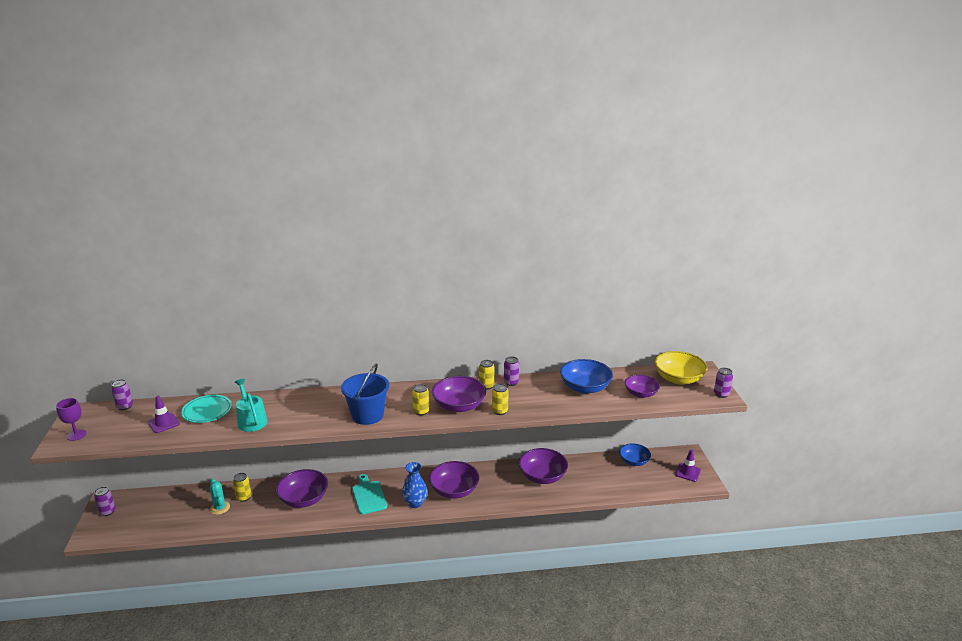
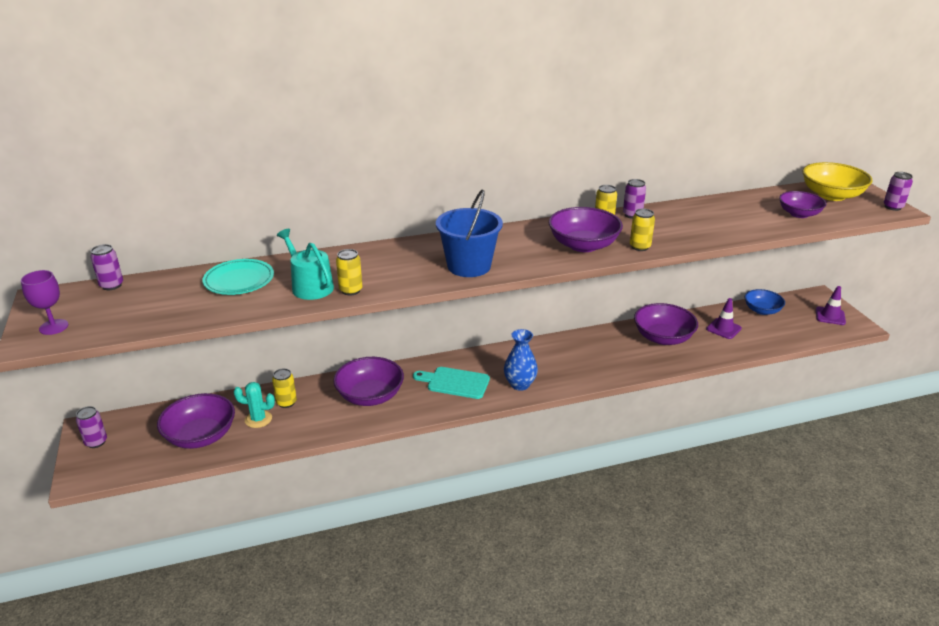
camera: 10 degrees left, 5 degrees up
(164, 423) = (182, 300): purple traffic cone -> purple traffic cone (723, 329)
(220, 508) = (258, 419): turquoise cactus -> turquoise cactus turned 45 degrees counterclockwise
(368, 496) = (455, 383): turquoise cutting board -> turquoise cutting board turned 45 degrees counterclockwise
(421, 411) = (538, 256): yellow can -> yellow can (351, 290)
(454, 490) = (562, 364): purple bowl -> purple bowl (200, 436)
(585, 387) = (727, 213): blue bowl -> none

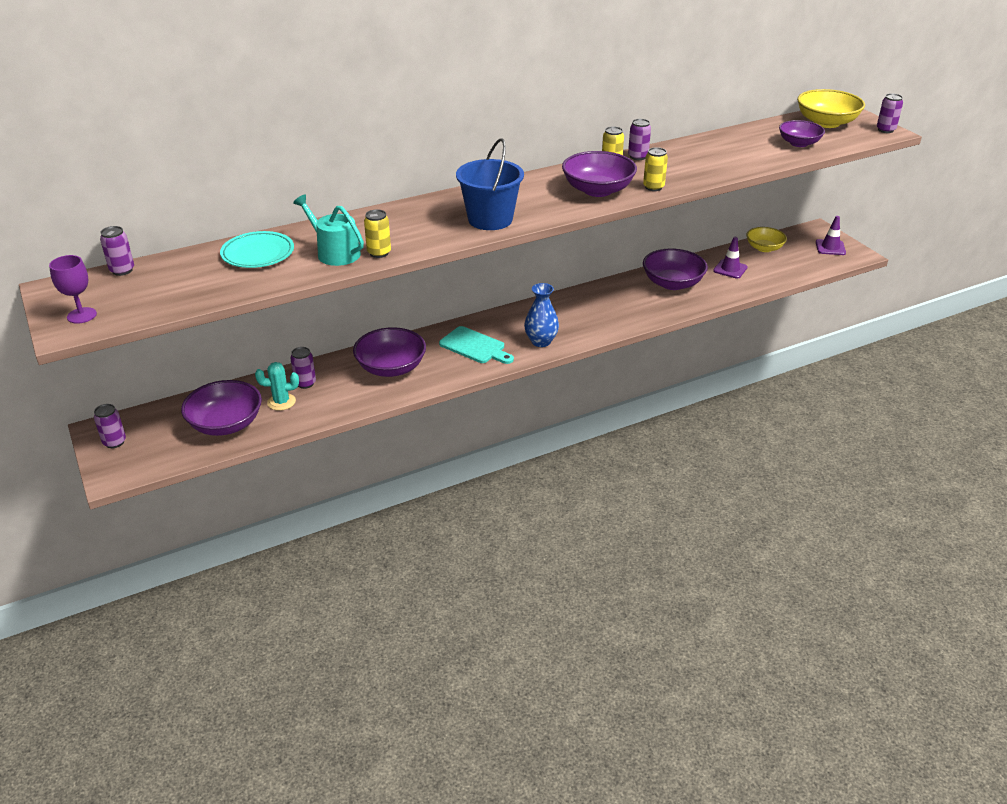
camera: 10 degrees left, 5 degrees up
(286, 402) = (305, 383): yellow can -> purple can
(455, 383) = (475, 346): turquoise cutting board -> turquoise cutting board turned 150 degrees counterclockwise
(762, 310) = (764, 248): blue bowl -> yellow bowl

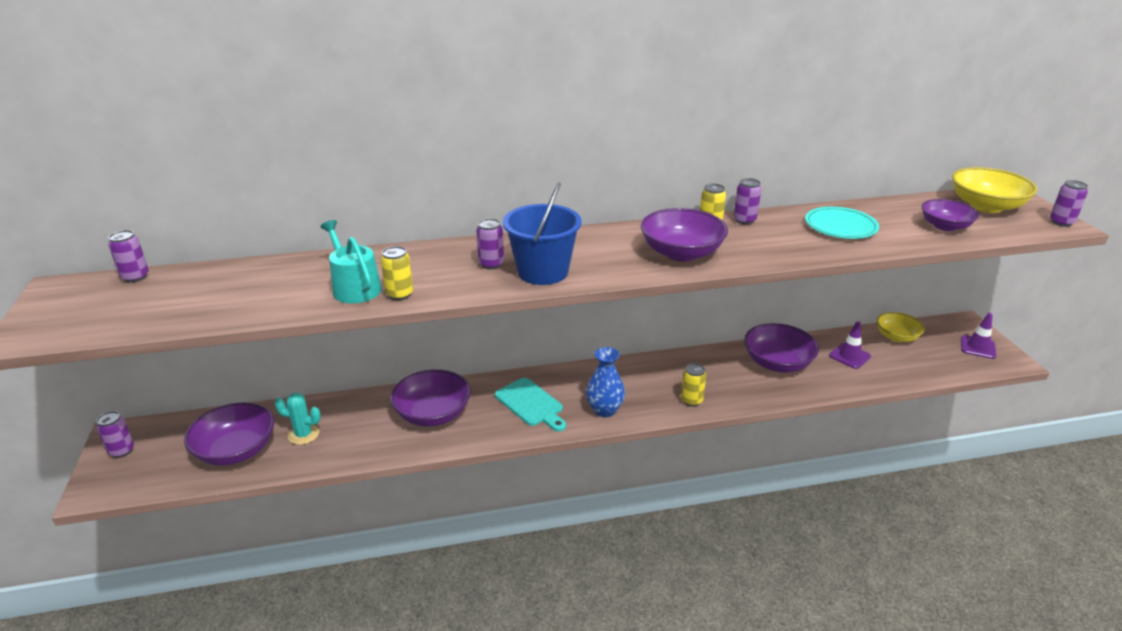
camera: 15 degrees right, 5 degrees down
(82, 315) = (54, 322): purple goblet -> none
(258, 254) = (277, 278): turquoise plate -> turquoise plate (840, 227)
(305, 383) = (338, 417): purple can -> purple can (491, 264)
(653, 187) = (748, 257): yellow can -> yellow can (691, 401)

